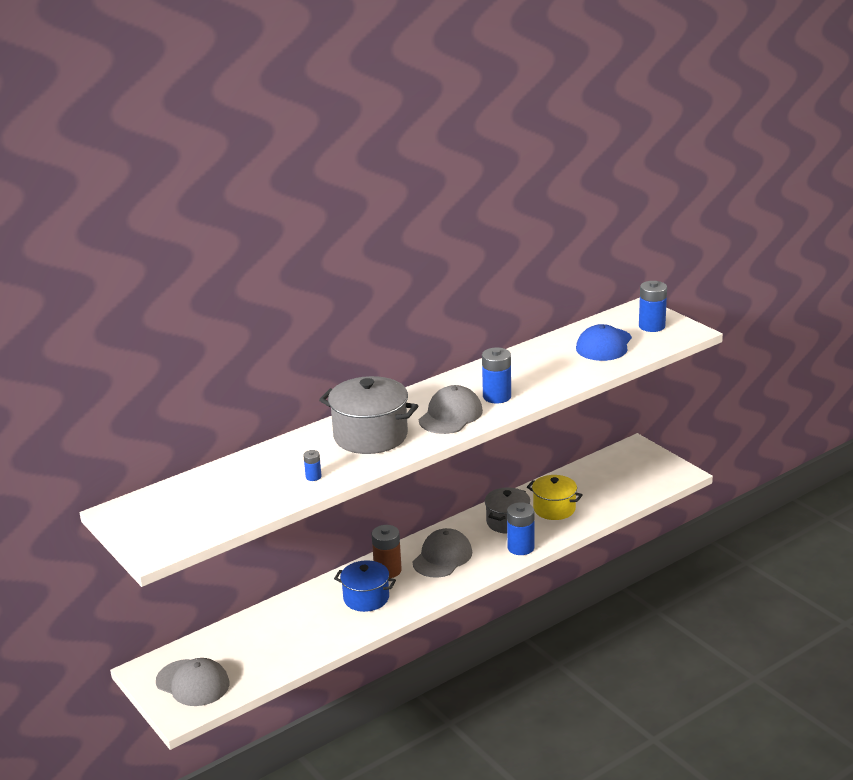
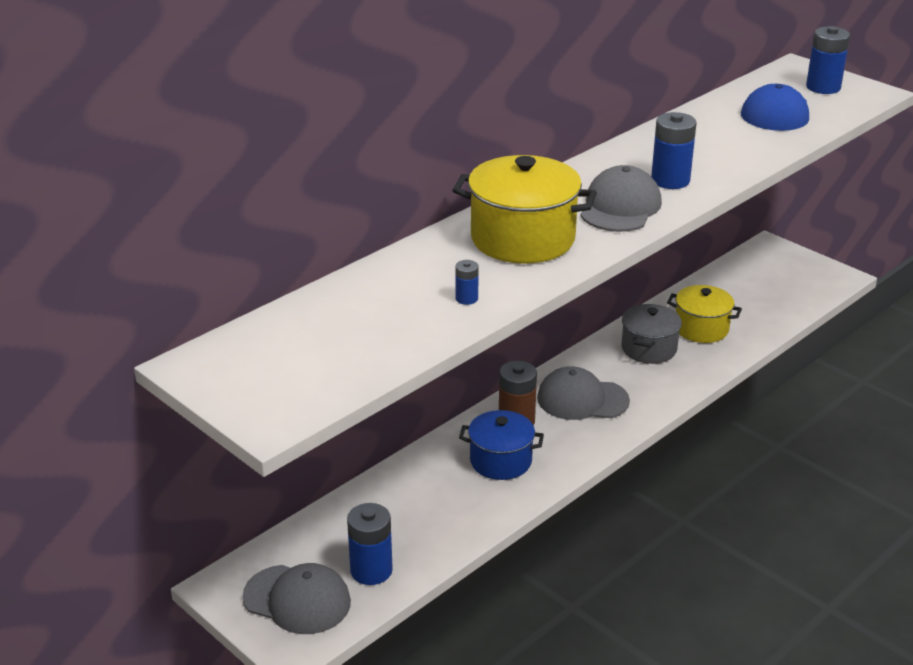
camera: 10 degrees left, 5 degrees up
(370, 436) = (522, 239): grey pot -> yellow pot
(442, 557) = (582, 399): grey cap -> grey cap turned 105 degrees counterclockwise
(520, 547) = (678, 381): blue battery -> blue battery (371, 570)

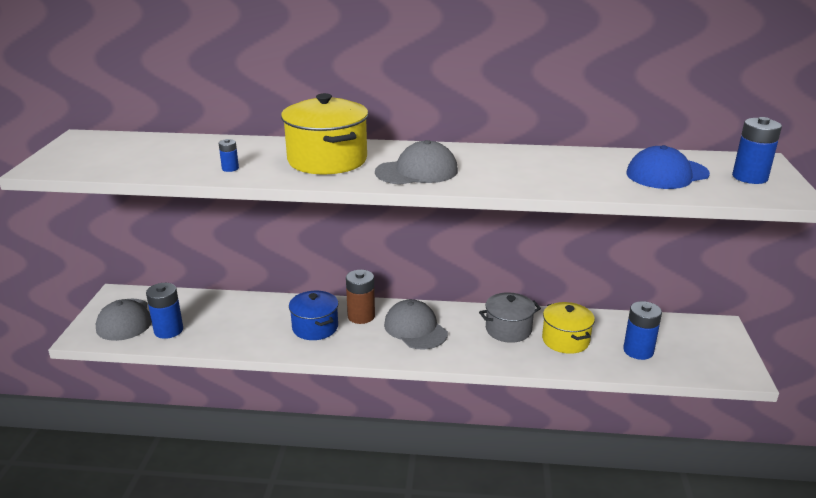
camera: 50 degrees right, 5 degrees down
(670, 180) = (484, 174): blue battery -> blue battery (638, 351)

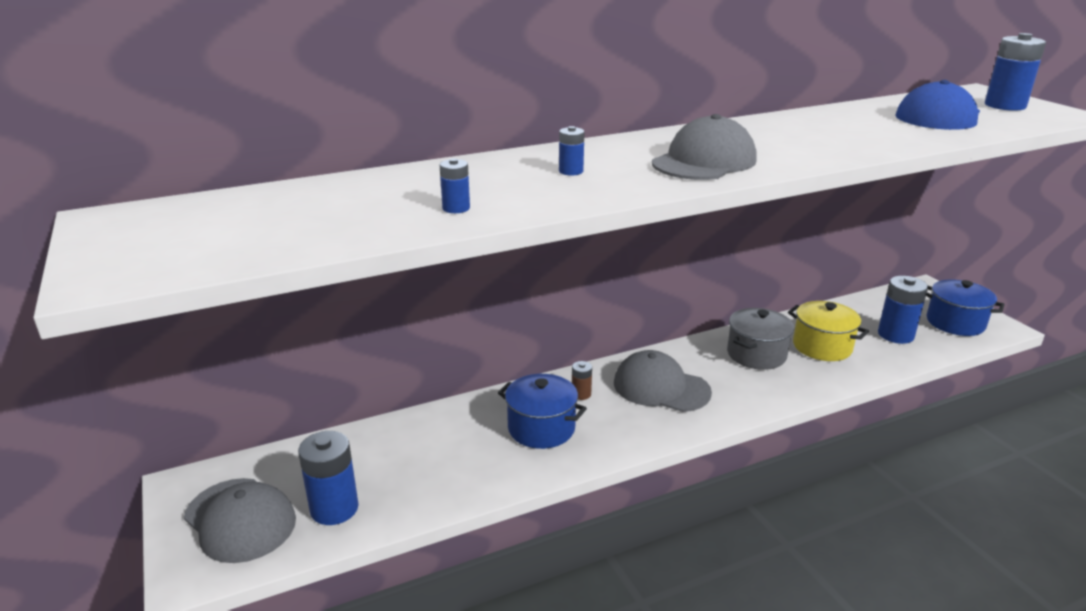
camera: 30 degrees left, 0 degrees up
(327, 160) = (571, 171): yellow pot -> blue battery
(361, 316) = (581, 394): brown battery -> brown battery, size x0.51
(705, 358) = (955, 323): none -> blue pot

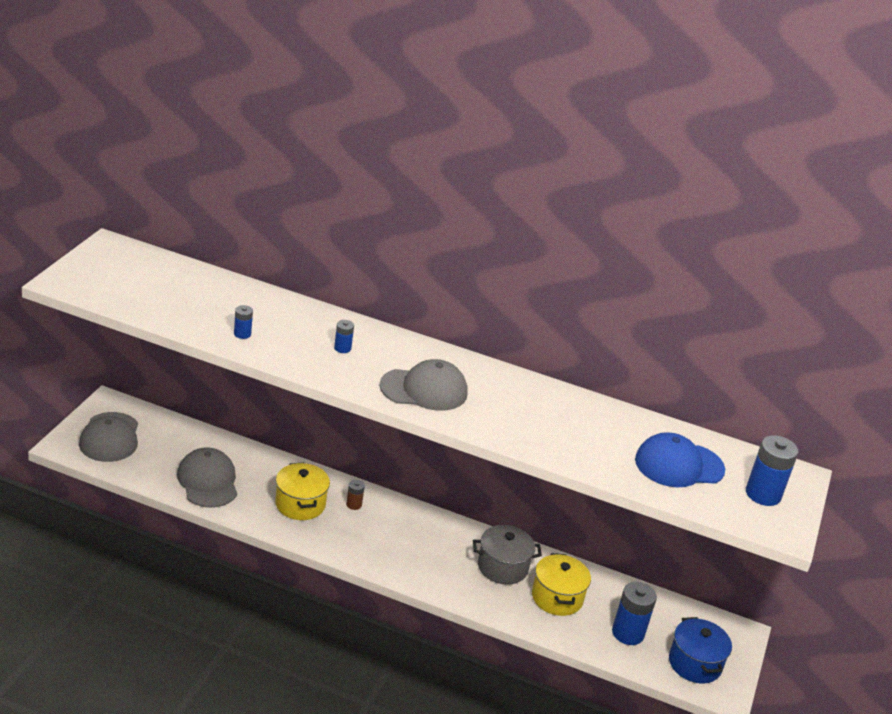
camera: 40 degrees right, 5 degrees up
(334, 508) = (151, 464): blue battery -> none
(541, 428) = (300, 504): blue pot -> yellow pot
(661, 387) = (404, 537): grey cap -> grey cap (208, 481)

